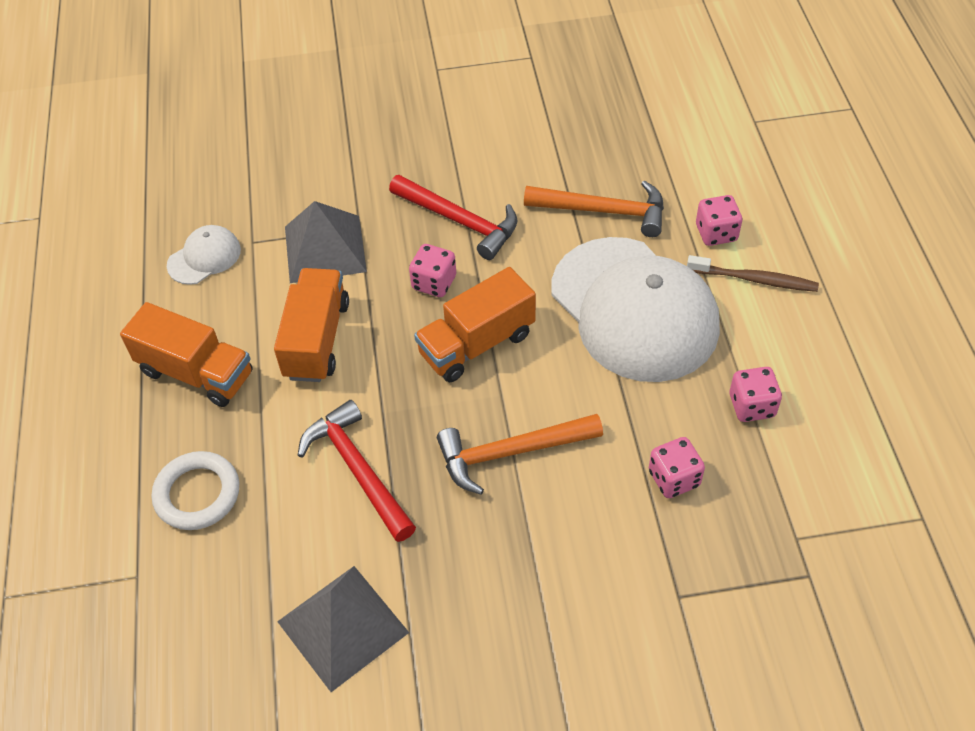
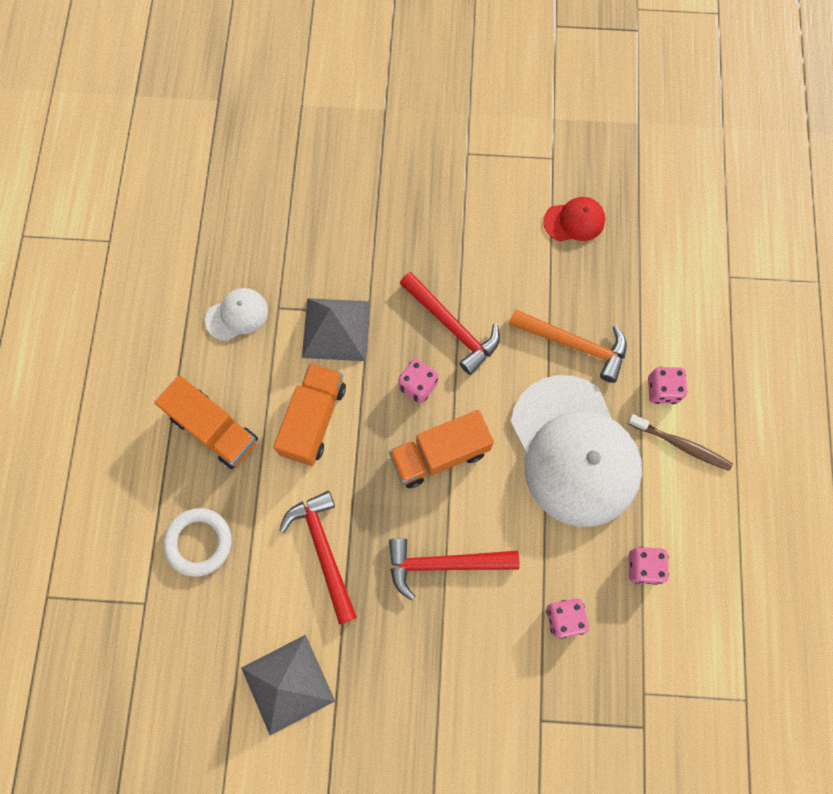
camera: 10 degrees right, 20 degrees up
(510, 452) = (444, 563): orange hammer -> red hammer
(570, 104) = (574, 221): none -> red cap

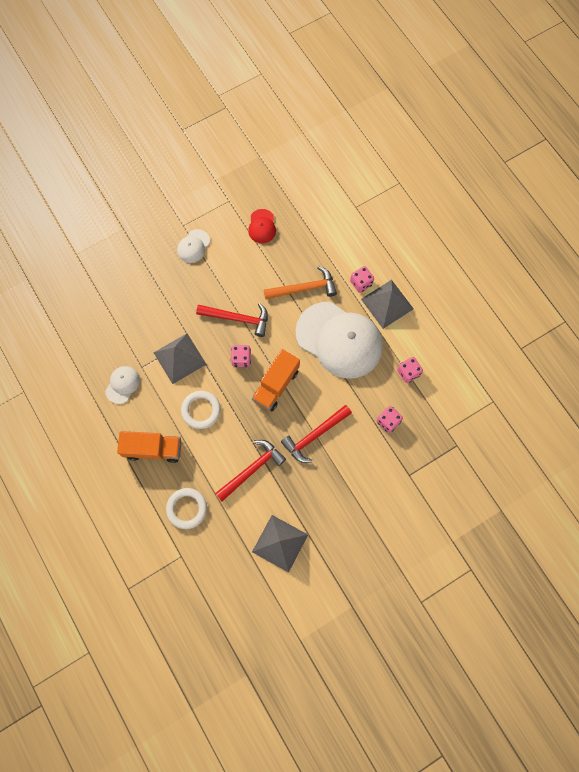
camera: 35 degrees left, 0 degrees up
(313, 419) = (201, 410): orange truck -> white ring
(324, 550) = (252, 469): red hammer -> red hammer turned 105 degrees clockwise
(461, 190) = (193, 246): none -> white cap
(574, 221) = (262, 226): red cap -> red cap turned 135 degrees clockwise
(681, 445) = (387, 304): brown toothbrush -> grey pyramid

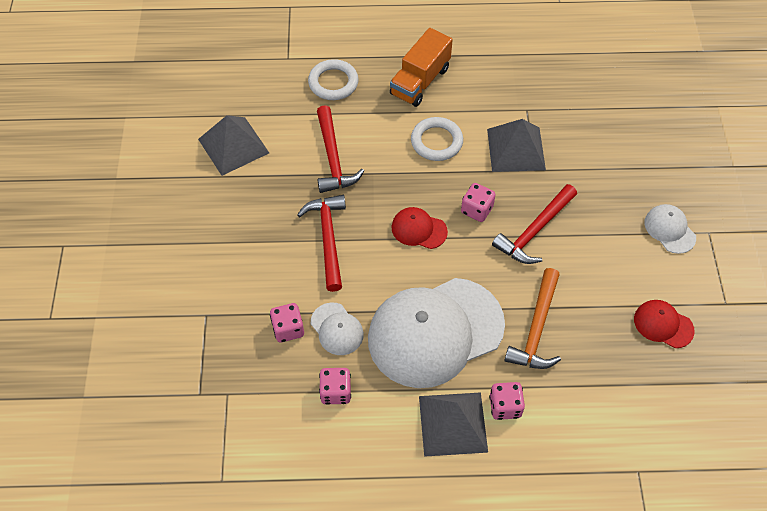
camera: 120 degrees right, 15 degrees down
(122, 384) = (515, 84): white cap -> white cap (337, 329)
(276, 385) = (419, 229): orange truck -> red cap

